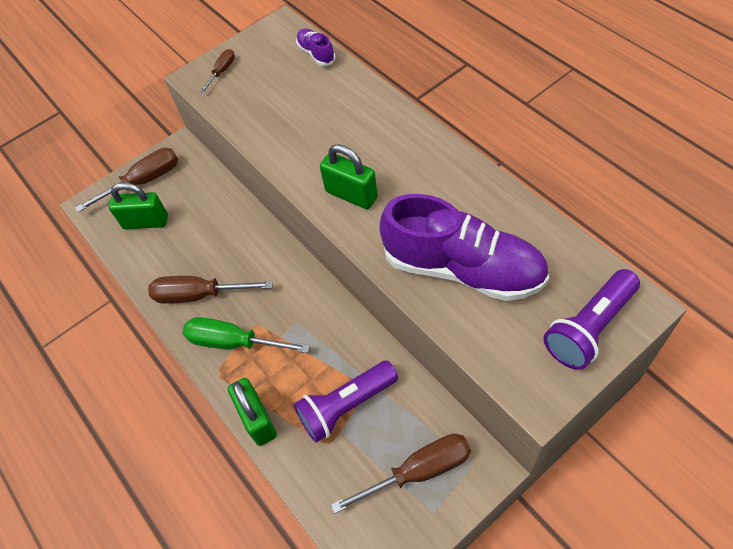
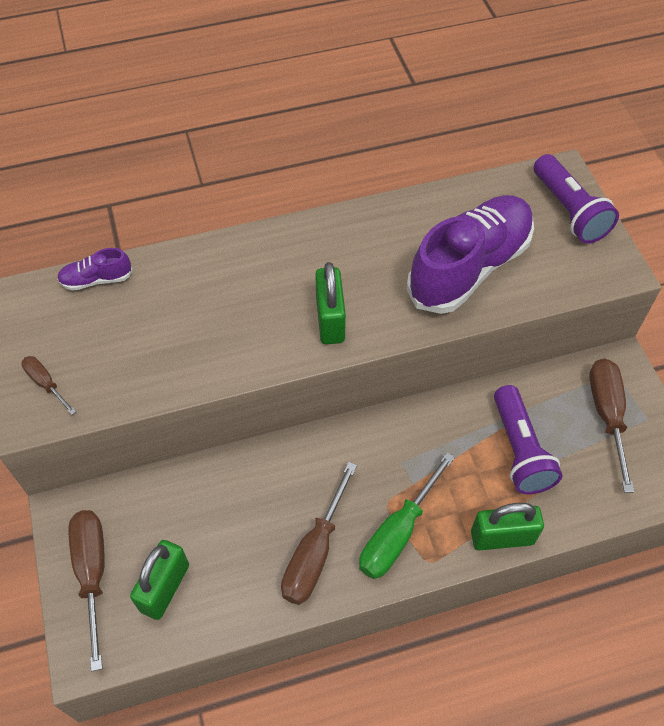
camera: 75 degrees left, 0 degrees up
(351, 195) = (330, 320): green padlock -> green padlock turned 60 degrees counterclockwise

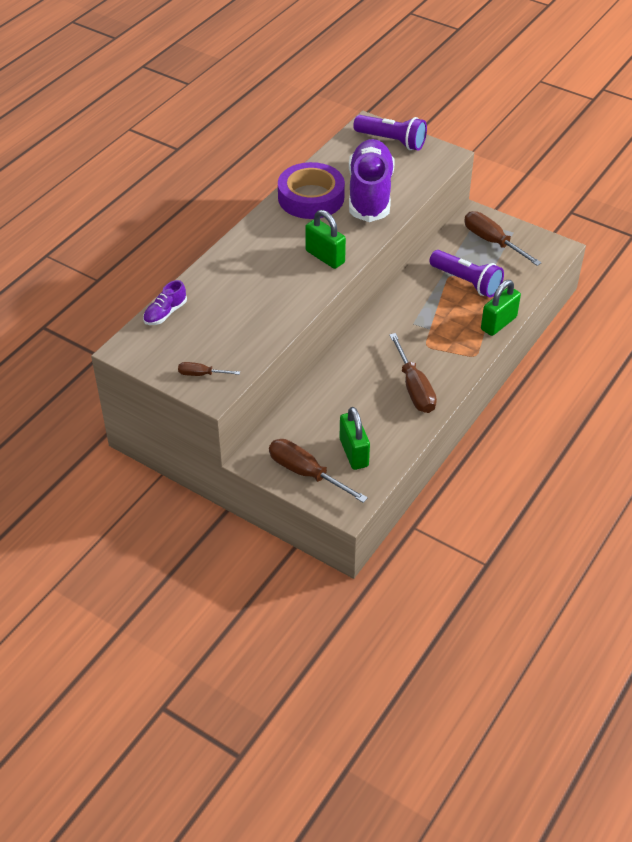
camera: 40 degrees left, 10 degrees down
(396, 230) = (311, 197): none -> purple tape
(398, 532) = (446, 353): green screwdriver -> none

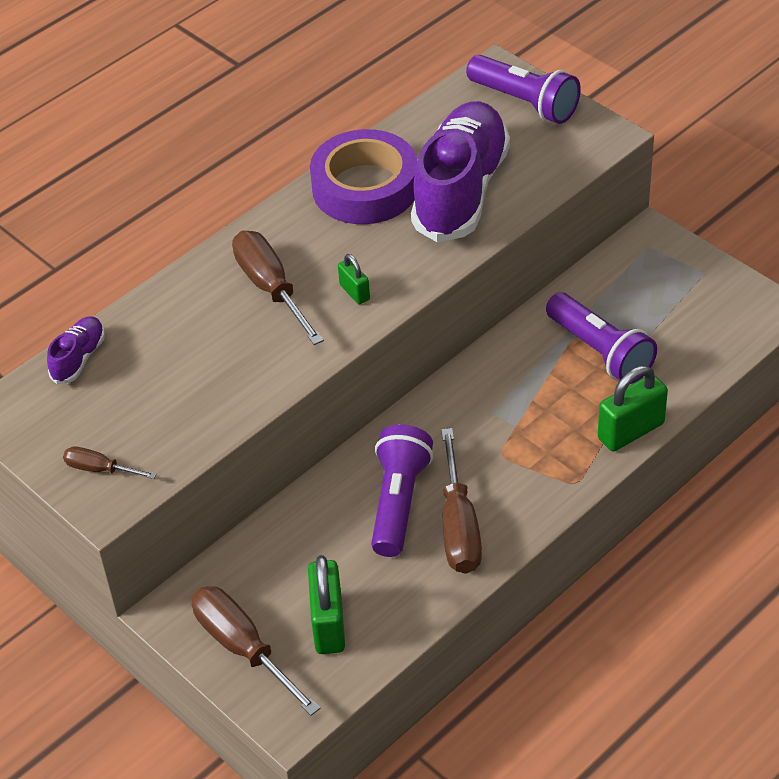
camera: 15 degrees right, 0 degrees up
(165, 313) = (79, 358): purple shoe -> purple shoe turned 150 degrees clockwise
(325, 257) = (354, 292): green padlock -> green padlock, size x0.55
(373, 379) = (398, 502): none -> purple flashlight
(492, 242) = (664, 286): brown screwdriver -> brown screwdriver (271, 288)

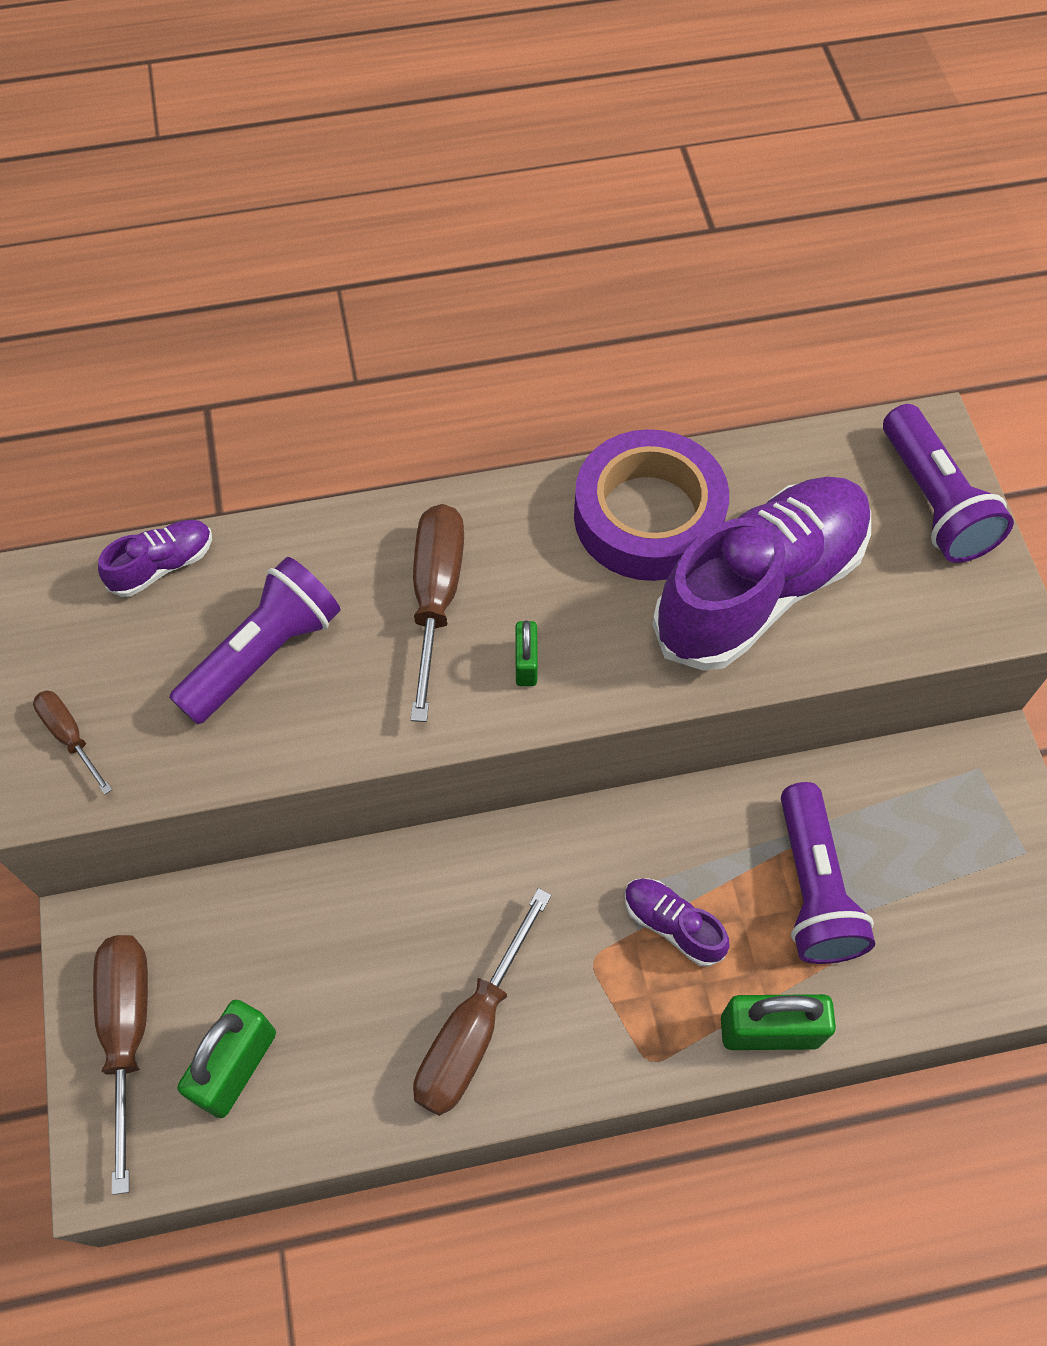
camera: 30 degrees right, 15 degrees up
(398, 502) = (430, 949): purple flashlight -> purple flashlight (263, 654)
(534, 412) = (672, 925): none -> purple shoe

